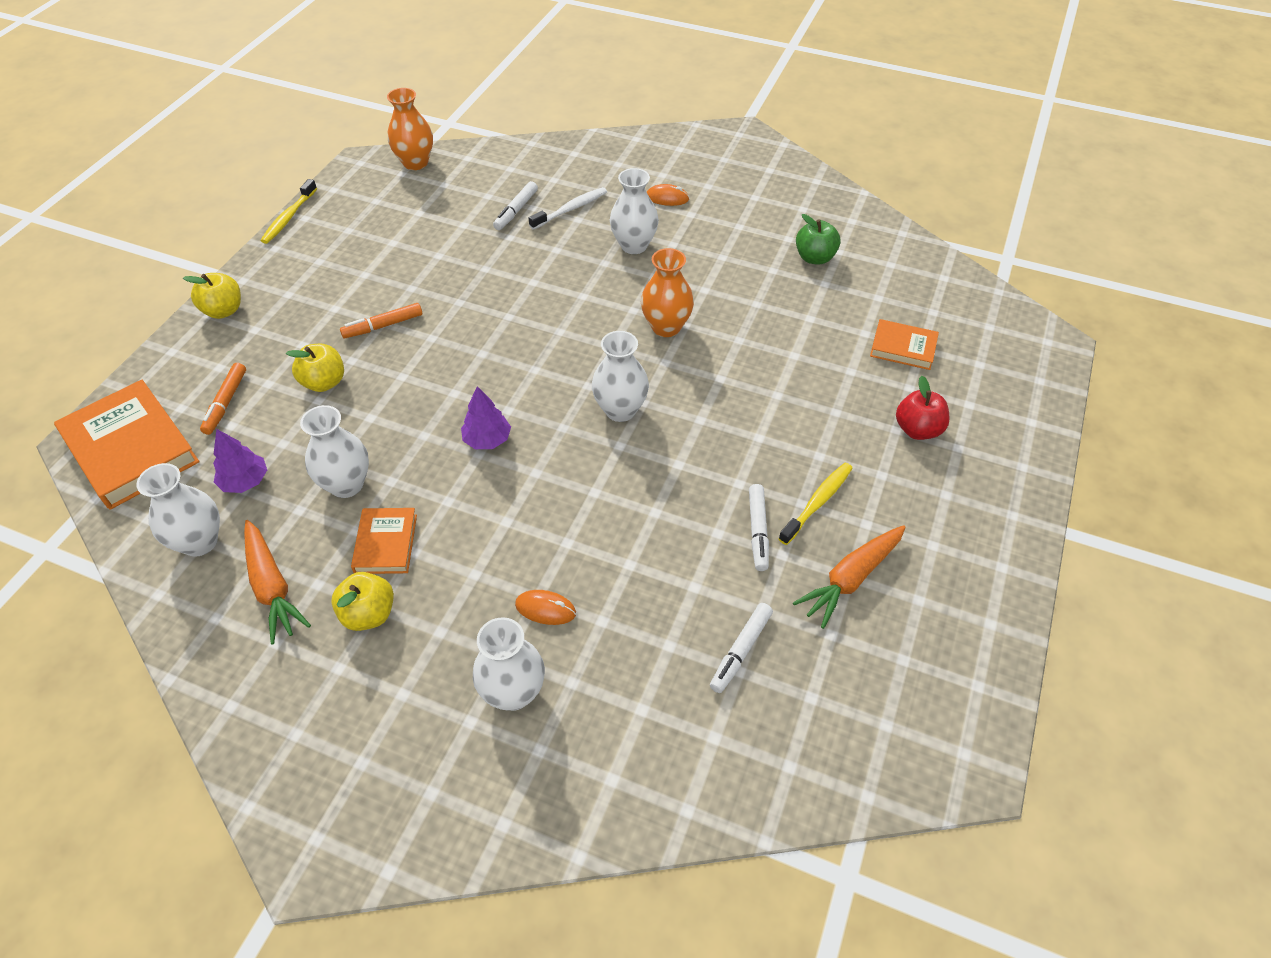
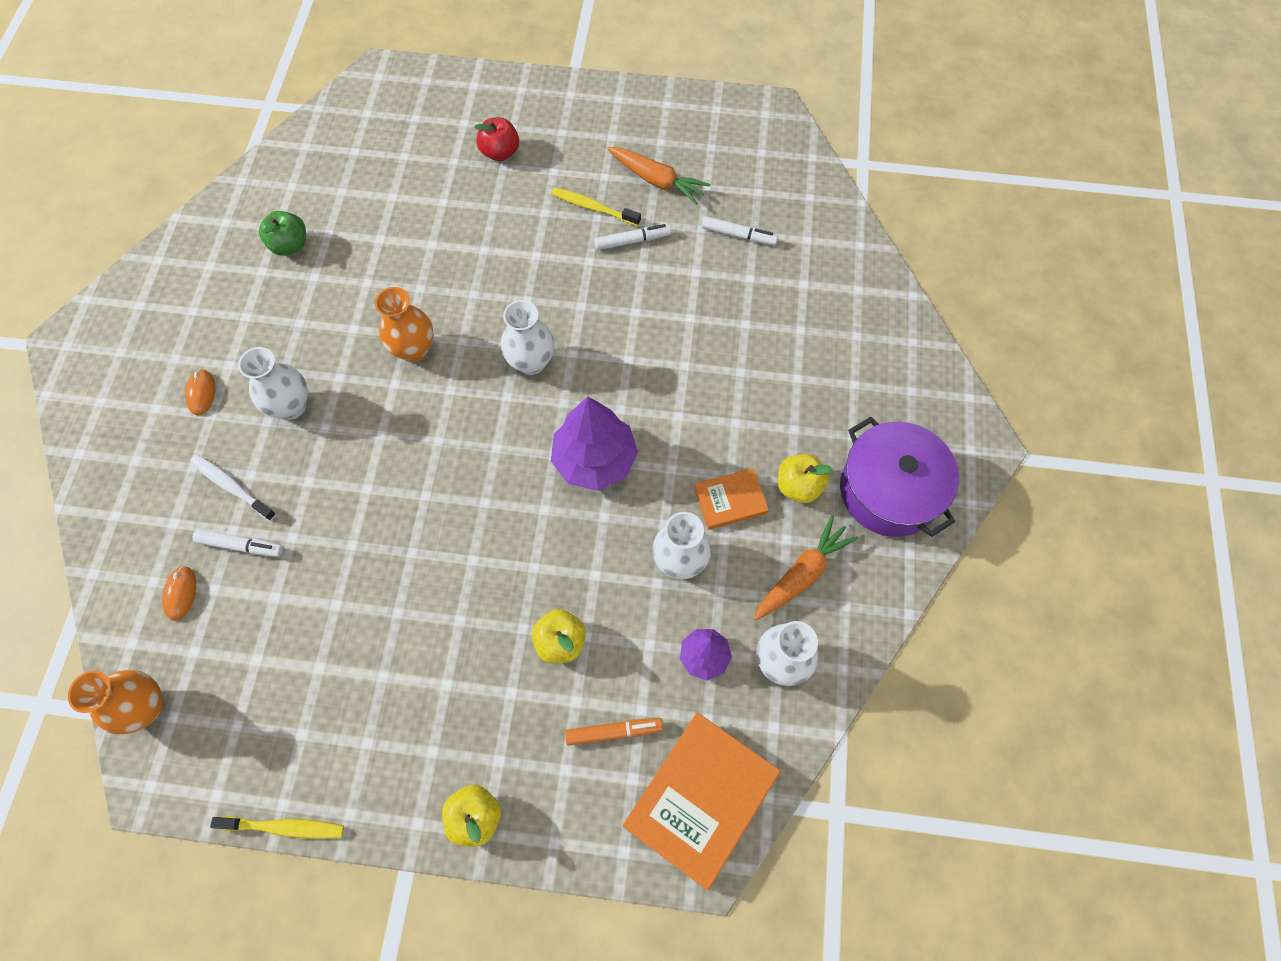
camera: 105 degrees left, 15 degrees up
(314, 711) = (889, 490): none -> purple pot
(383, 326) = (465, 617): orange marker -> none
(487, 439) = (594, 460): purple tree -> purple tree, size x1.81
(513, 692) = (822, 364): white vase -> none
(545, 609) = (749, 363): orange mouse -> orange mouse (181, 593)
(903, 348) = (406, 168): orange book -> none

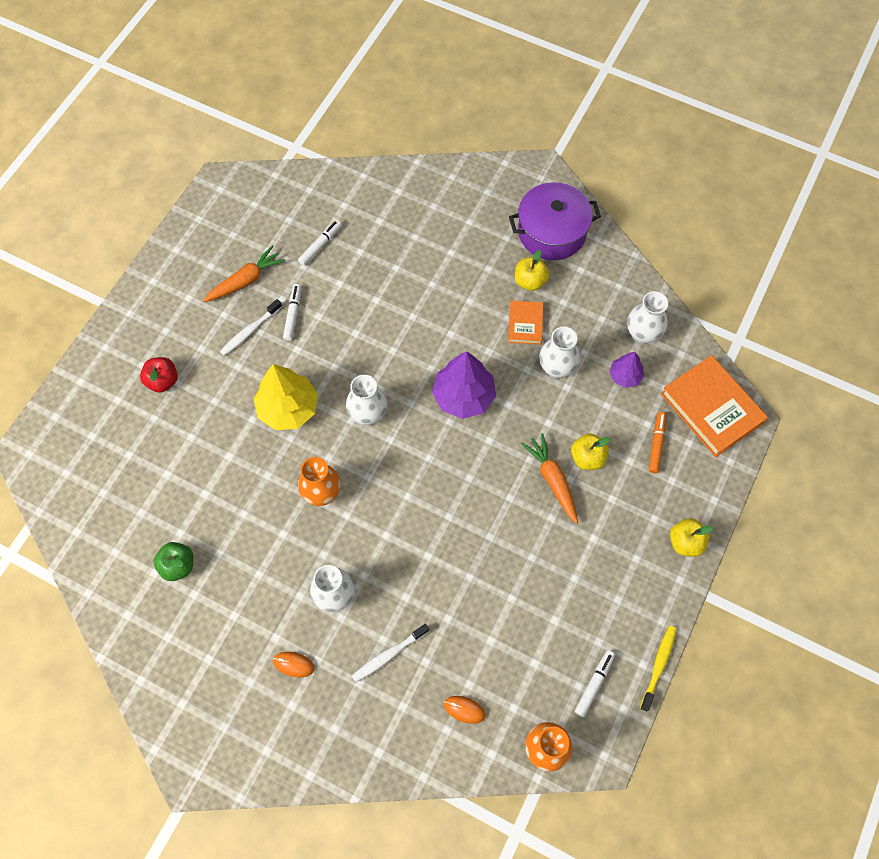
camera: 70 degrees left, 0 degrees up
(241, 546) = (441, 657): white marker -> white marker (594, 684)
(510, 279) = (288, 408): none -> yellow tree
(593, 207) = (250, 331): yellow toothbrush -> white toothbrush
(802, 574) = (590, 301): orange carrot -> orange carrot (552, 480)

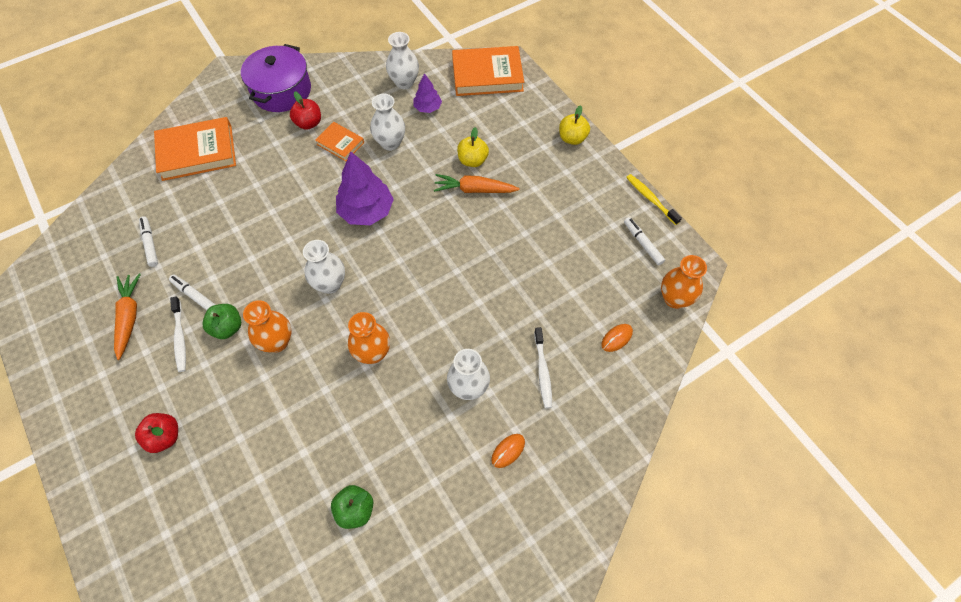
camera: 60 degrees left, 5 degrees down
(279, 360) = (227, 328): none -> green apple
(288, 408) = (277, 342): yellow tree -> orange vase
(434, 213) = (197, 152): none -> orange book
(530, 281) = (308, 123): yellow apple -> red apple
(656, 444) = (491, 117): orange marker -> none

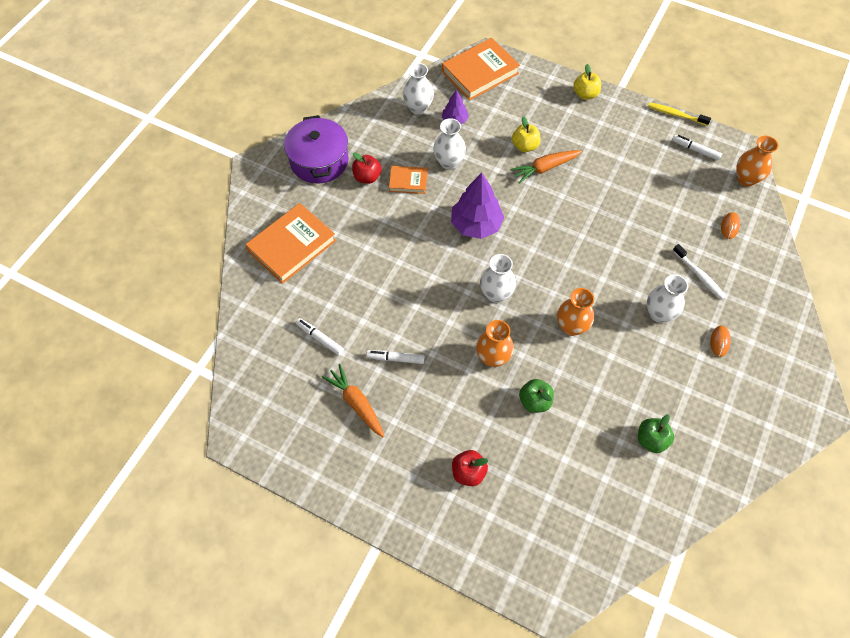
camera: 30 degrees left, 0 degrees up
(180, 337) = (413, 395): white toothbrush -> none
(227, 328) = (444, 368): green apple -> green apple (534, 401)

